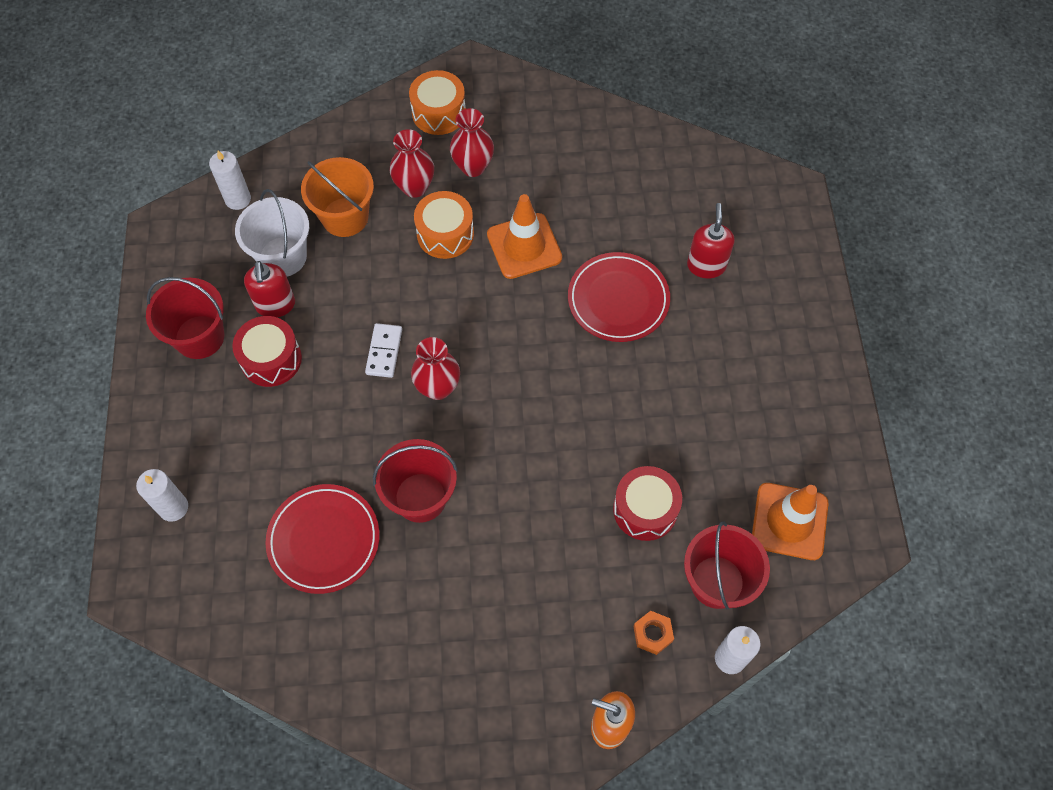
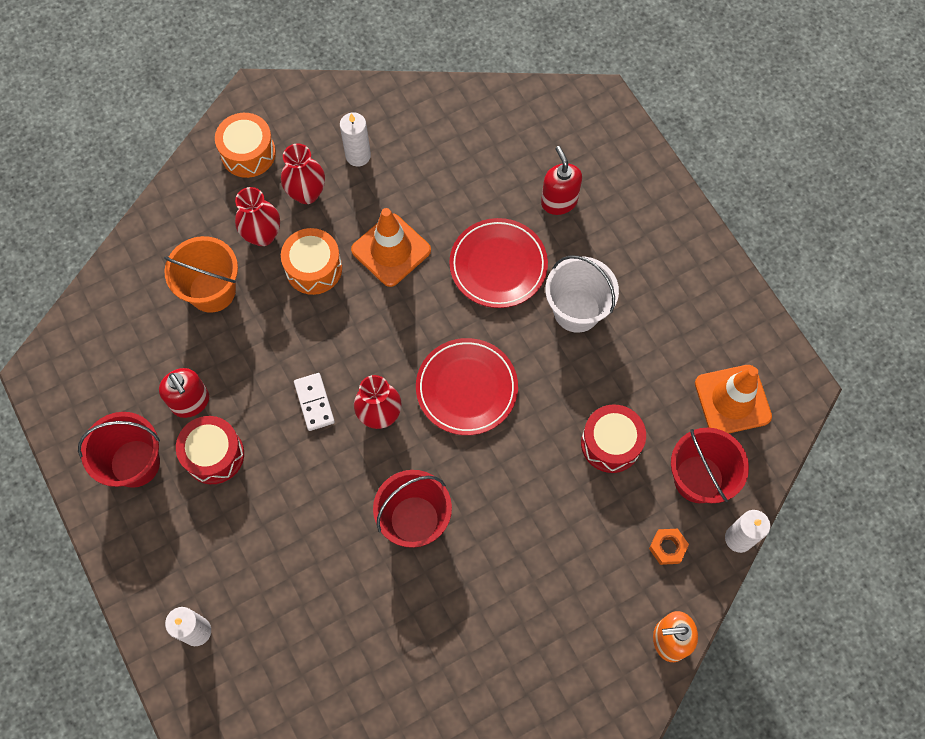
camera: 25 degrees left, 5 degrees up
(238, 199) = (100, 315): white candle -> white candle (358, 155)
(283, 257) = (173, 353): white bucket -> white bucket (576, 310)
(324, 540) = (349, 597): red plate -> red plate (466, 388)

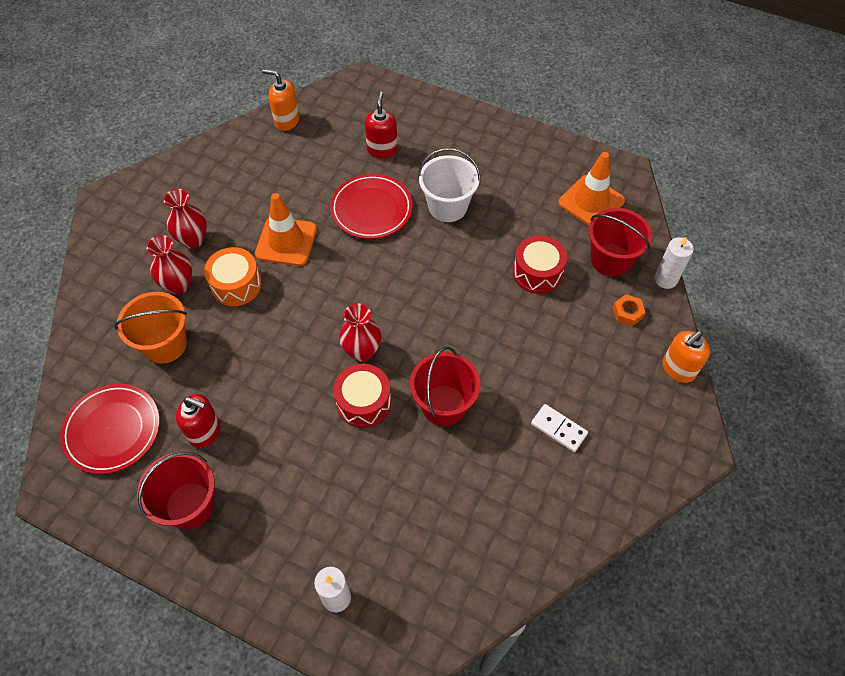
camera: 35 degrees left, 10 degrees down
(214, 455) = (253, 457): red drum -> red drum (363, 402)
(248, 153) = (126, 238): orange drum -> none
(314, 402) = (305, 373): white domino -> white domino (558, 429)
(358, 155) = (215, 196): white candle -> none
(466, 388) = (411, 297): red plate -> red plate (112, 430)
(486, 107) = (286, 121): none -> orange soap dispenser
(559, 201) = (382, 150): red soap dispenser -> red soap dispenser turned 60 degrees clockwise

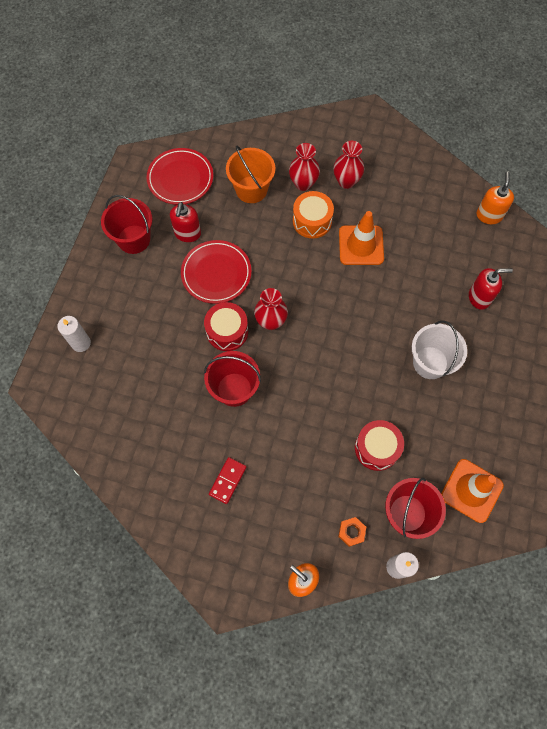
camera: 80 degrees right, 10 degrees up
(371, 209) = (410, 302): red plate -> red plate (216, 273)
(558, 429) = (227, 480): white domino -> red domino

